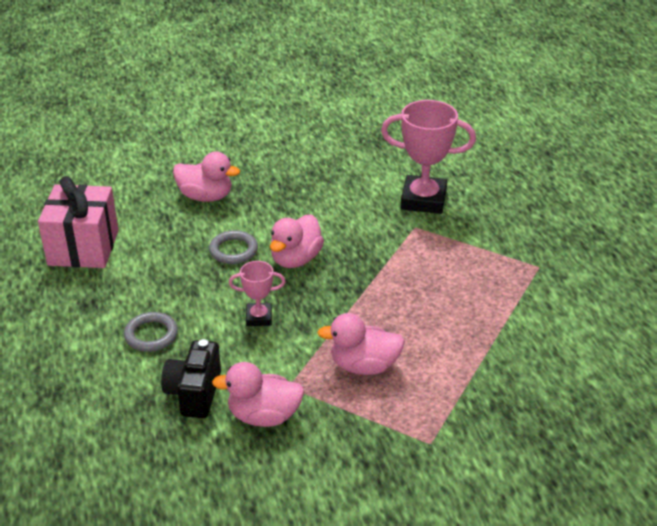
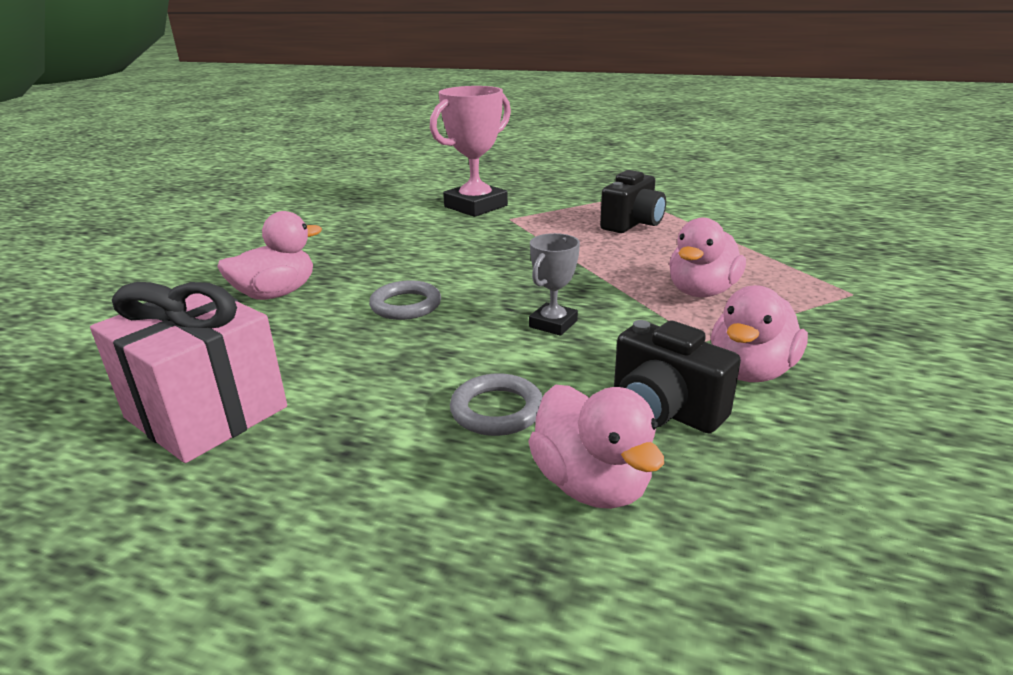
camera: 55 degrees left, 10 degrees down
(259, 317) = (553, 324): pink trophy -> grey trophy
(296, 259) = (476, 277): pink duck -> pink duck (591, 484)
(467, 292) = (632, 224): none -> black camera

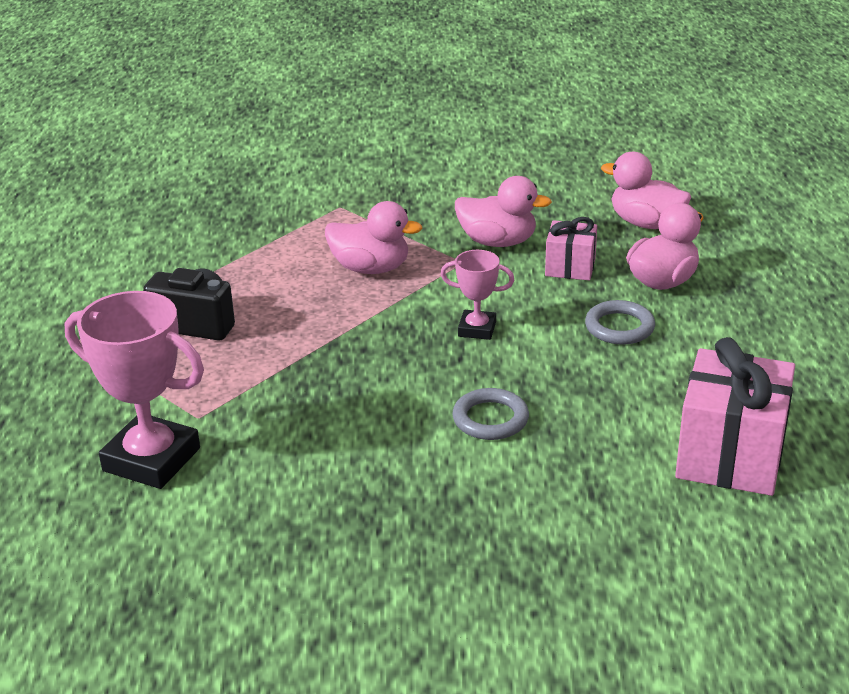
camera: 110 degrees left, 5 degrees up
(276, 294) = (518, 522): pink duck -> pink duck (645, 223)
(553, 324) = (477, 329): grey trophy -> pink trophy
(664, 410) = (570, 267): black camera -> pink gift

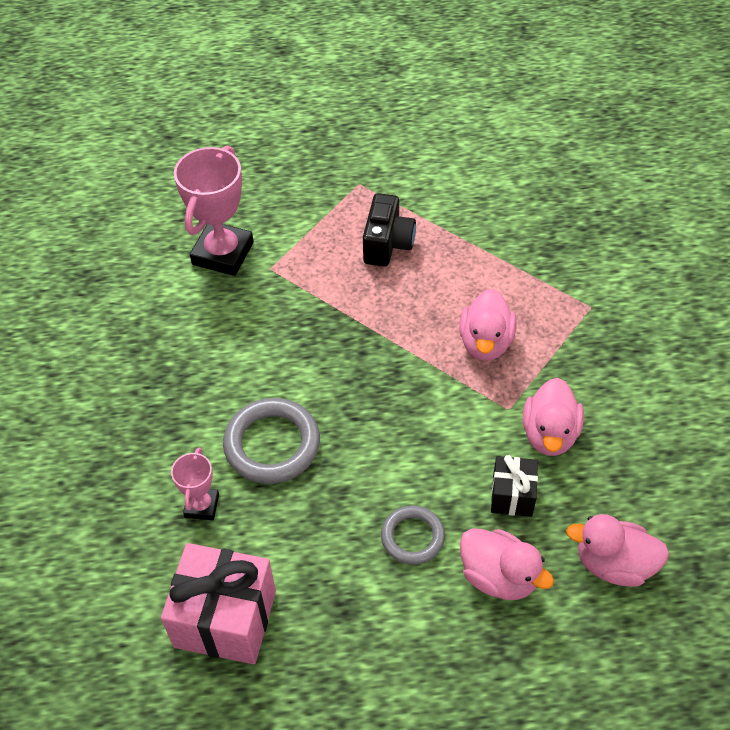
camera: 85 degrees right, 20 degrees up
(477, 329) = (398, 427): pink trophy -> pink trophy (202, 506)
(490, 419) = (272, 444): grey ring -> grey ring, size x1.61
(570, 267) = (512, 495): pink gift -> black gift
(645, 223) = (614, 564): pink duck -> pink duck turned 105 degrees counterclockwise

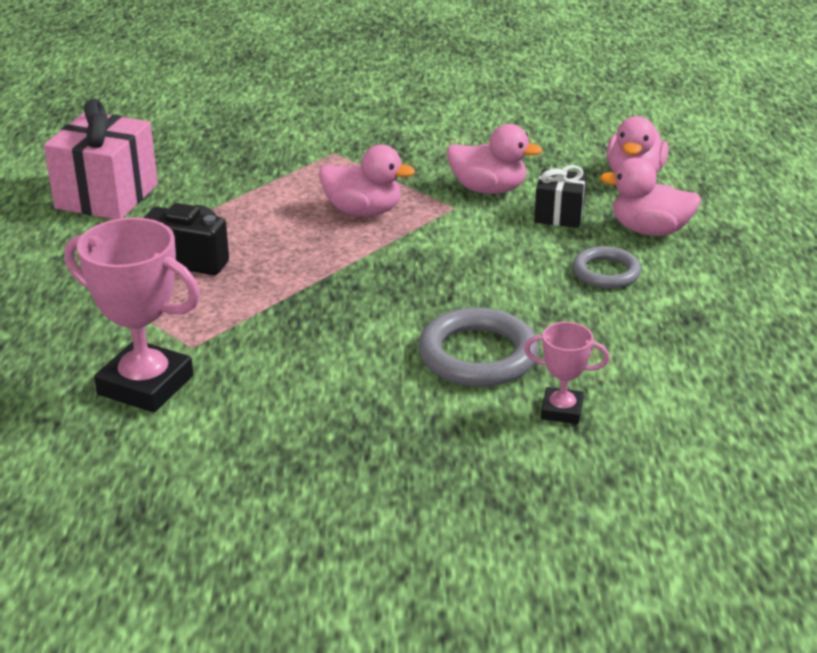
camera: 85 degrees left, 20 degrees down
(225, 619) = (711, 396): pink gift -> pink gift (107, 196)
(498, 576) = (649, 230): pink duck -> pink duck turned 120 degrees counterclockwise

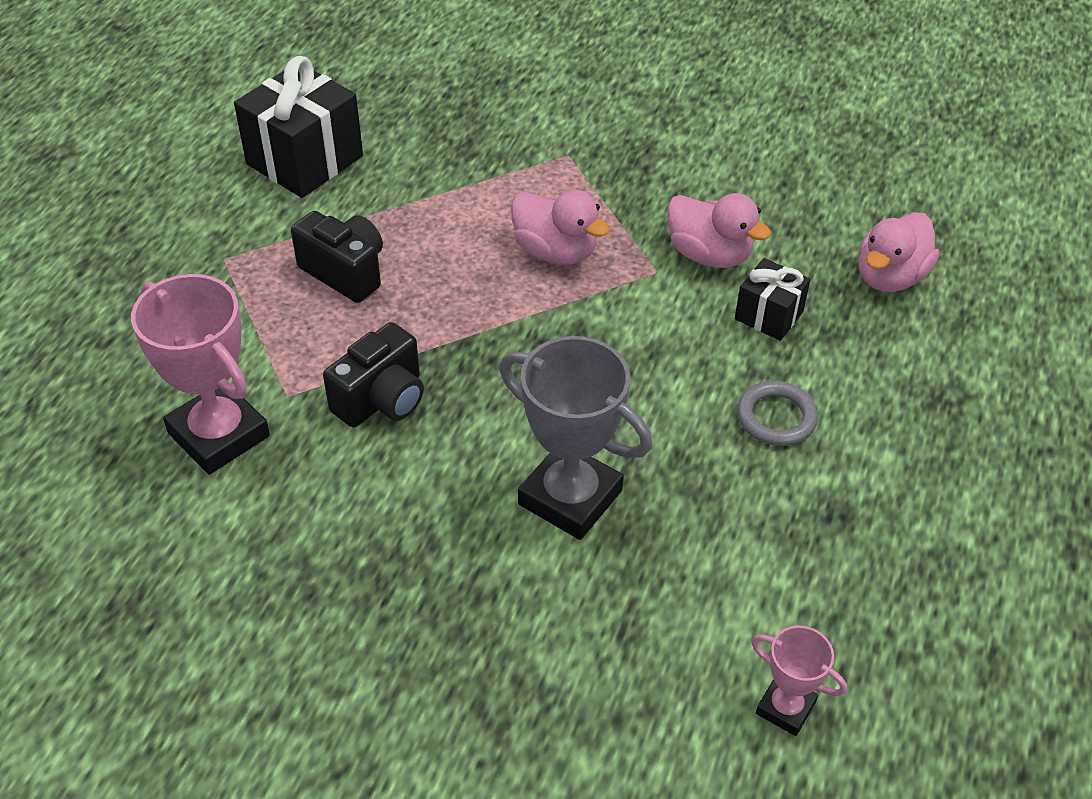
camera: 20 degrees right, 15 degrees up
(107, 196) = (305, 160): pink gift -> black gift
(277, 331) = (381, 399): none -> black camera
(478, 355) = (570, 497): grey ring -> grey trophy
(561, 410) = (619, 604): pink trophy -> pink trophy (785, 707)
(649, 230) = (861, 367): pink duck -> none

